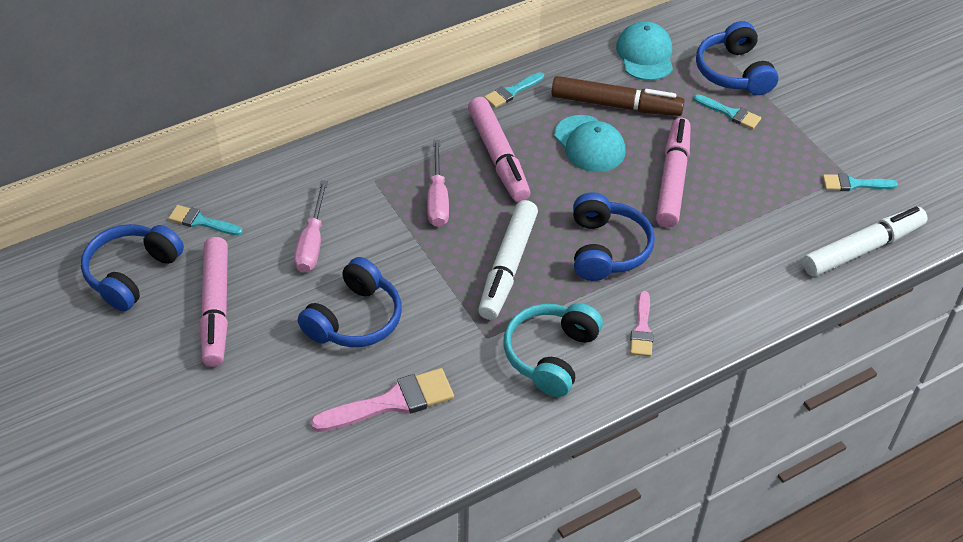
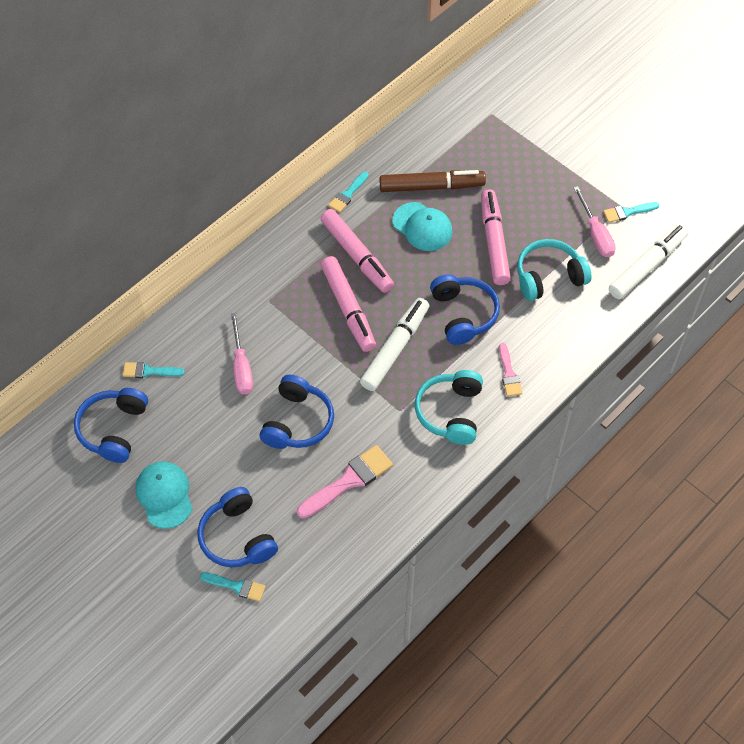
camera: 15 degrees left, 10 degrees up
(215, 308) = (190, 441): pink marker -> pink marker (348, 308)
(437, 199) = (323, 304): pink screwdriver -> pink screwdriver (595, 234)
(507, 267) = (395, 348): white marker -> white marker turned 150 degrees counterclockwise
(645, 55) = (440, 134): turquoise cap -> turquoise cap (164, 495)
(729, 232) = (548, 277): none -> turquoise headphones
(730, 113) = (520, 172): turquoise brush -> turquoise brush (236, 586)
(734, 72) = (512, 134): blue headphones -> blue headphones (237, 537)

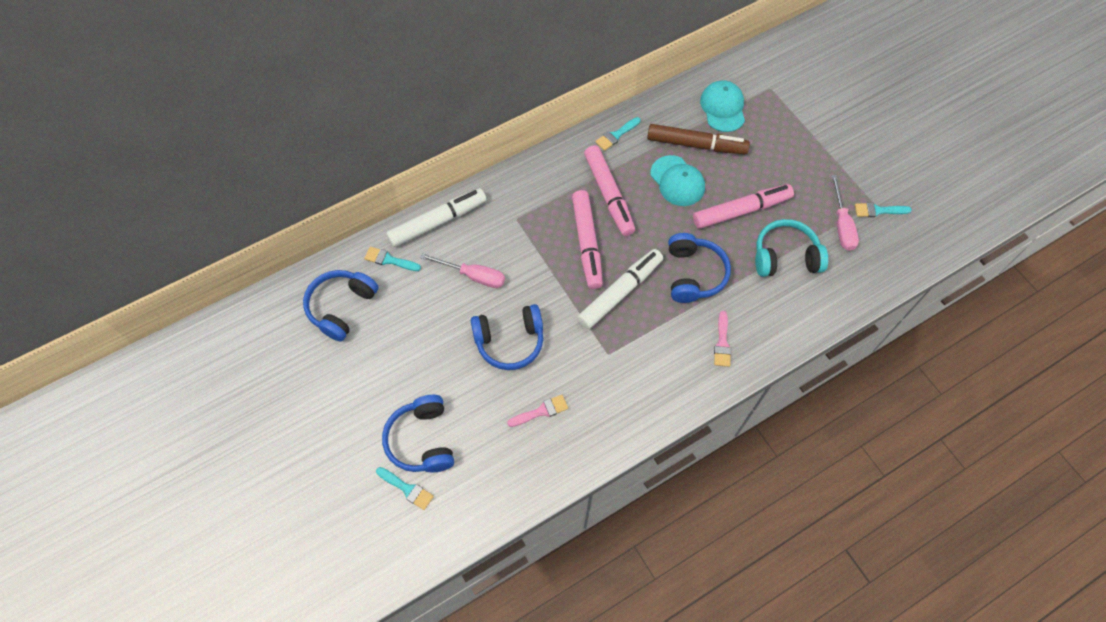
camera: 15 degrees right, 5 degrees up
(164, 495) = (368, 382): turquoise cap -> turquoise cap (723, 108)
(241, 367) = (473, 276): pink screwdriver -> pink screwdriver turned 75 degrees counterclockwise
(297, 422) = (509, 341): blue headphones -> blue headphones turned 45 degrees clockwise
(349, 480) = (541, 411): pink brush -> pink brush, size x0.59
(450, 412) = (656, 368): turquoise headphones -> none
(494, 242) = (741, 210): pink marker -> pink marker turned 60 degrees clockwise
(647, 266) = (885, 268): white marker -> white marker (438, 222)

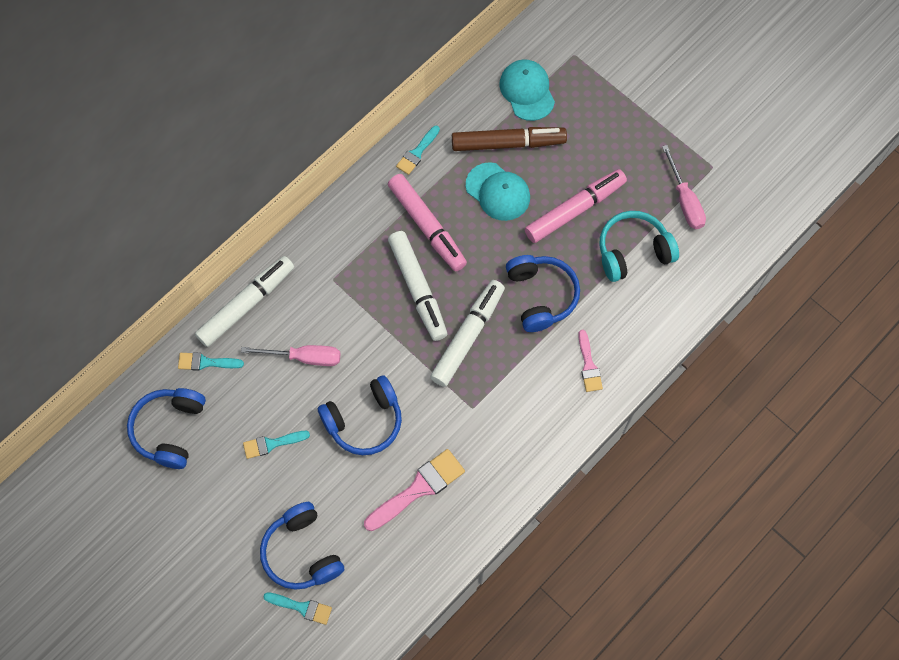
camera: 15 degrees left, 5 degrees up
(541, 411) = (418, 488): pink brush -> pink brush, size x1.69
(587, 243) = (417, 289): pink marker -> white marker
(878, 210) = (720, 174): turquoise brush -> turquoise brush (272, 444)

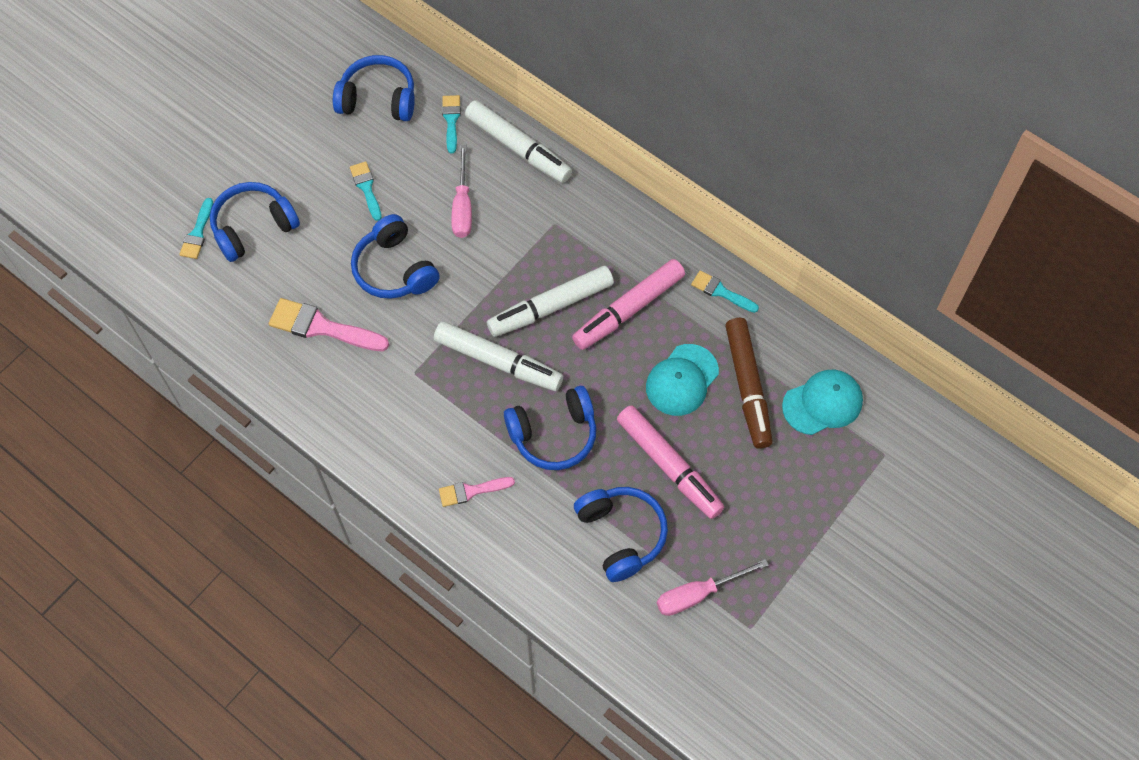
camera: 85 degrees right, 5 degrees down
(418, 488) = (322, 327): pink brush -> pink brush turned 150 degrees clockwise
(633, 251) = (621, 535): turquoise headphones -> blue headphones

